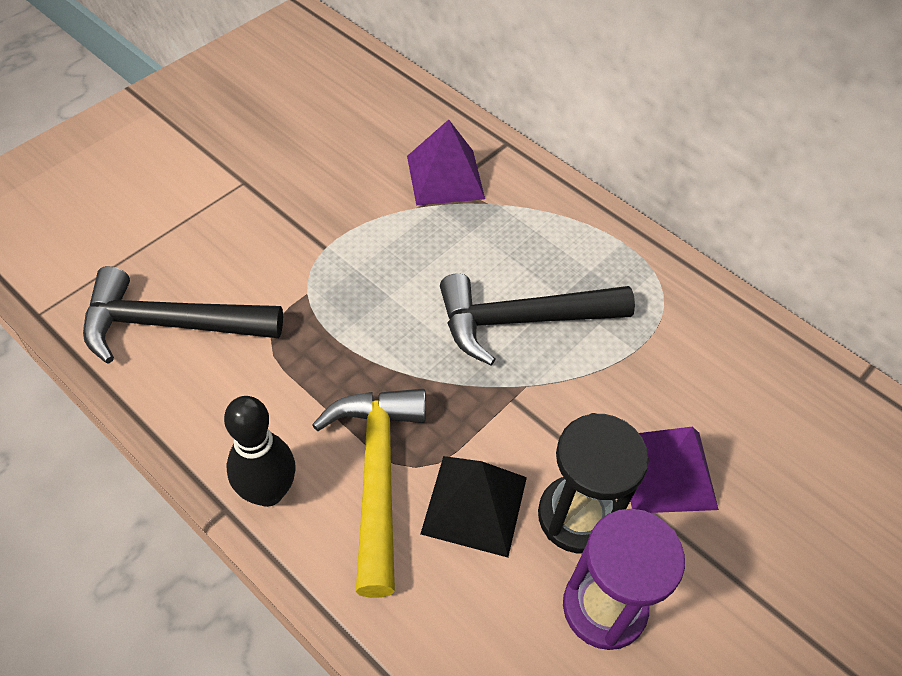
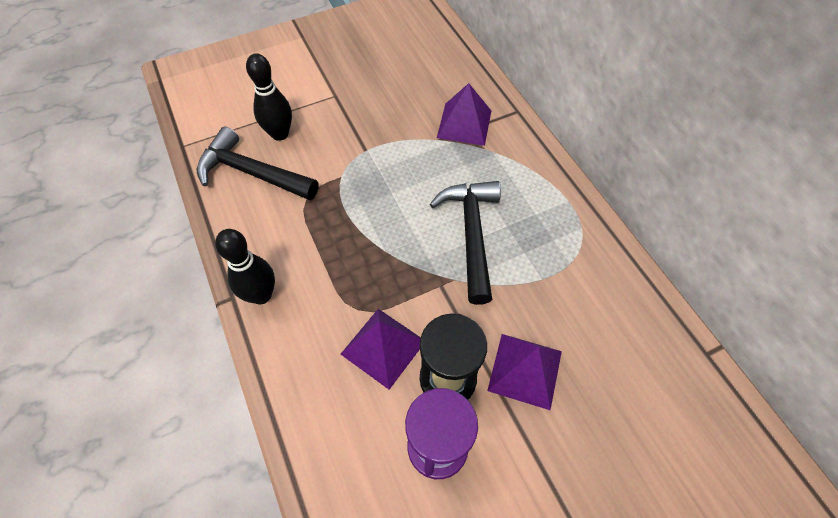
camera: 25 degrees right, 5 degrees up
(186, 257) = (280, 134): none -> black bowling pin
(376, 476) = (330, 307): yellow hammer -> none
(474, 505) = (383, 347): black pyramid -> purple pyramid
(522, 320) = (471, 234): black hammer -> black hammer turned 75 degrees clockwise

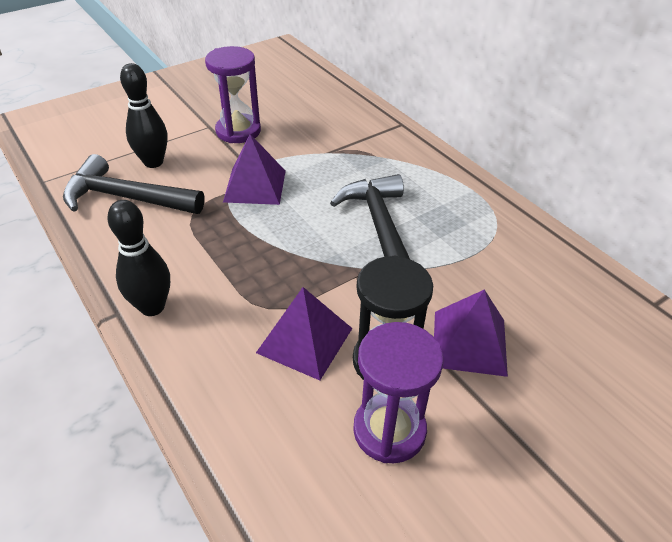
camera: 10 degrees left, 15 degrees down
(361, 104) = (238, 131): none -> purple hourglass
(464, 124) = (350, 138): purple pyramid -> purple pyramid (255, 186)

